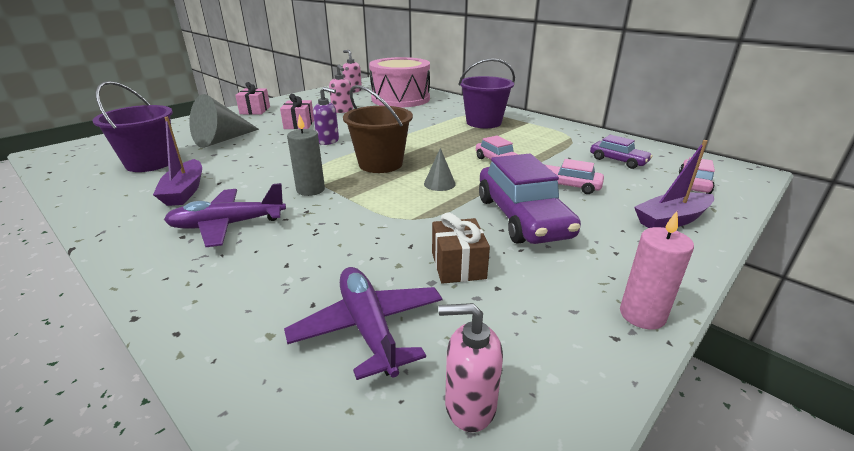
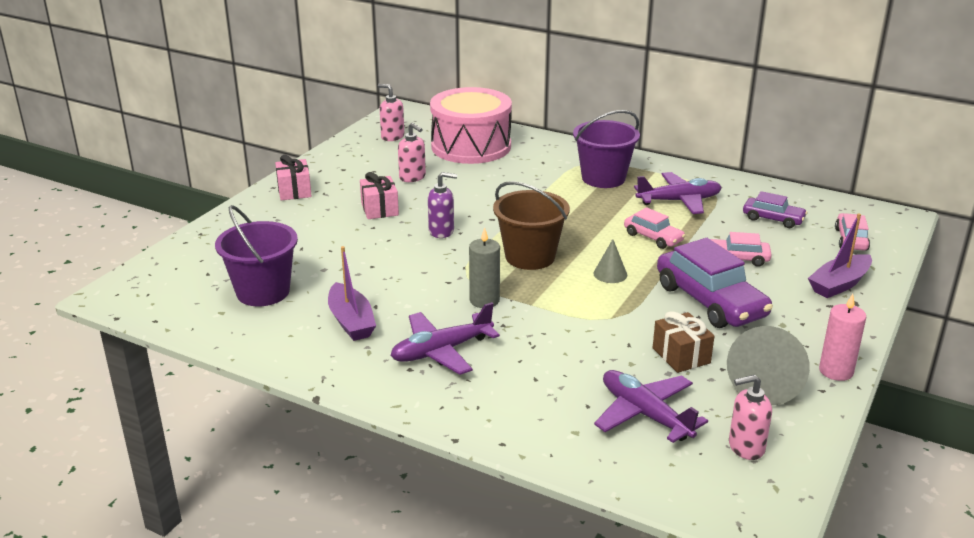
camera: 15 degrees left, 0 degrees up
(222, 140) = (309, 247): grey cone -> grey cone (766, 383)
(537, 141) = (679, 201): none -> purple plane

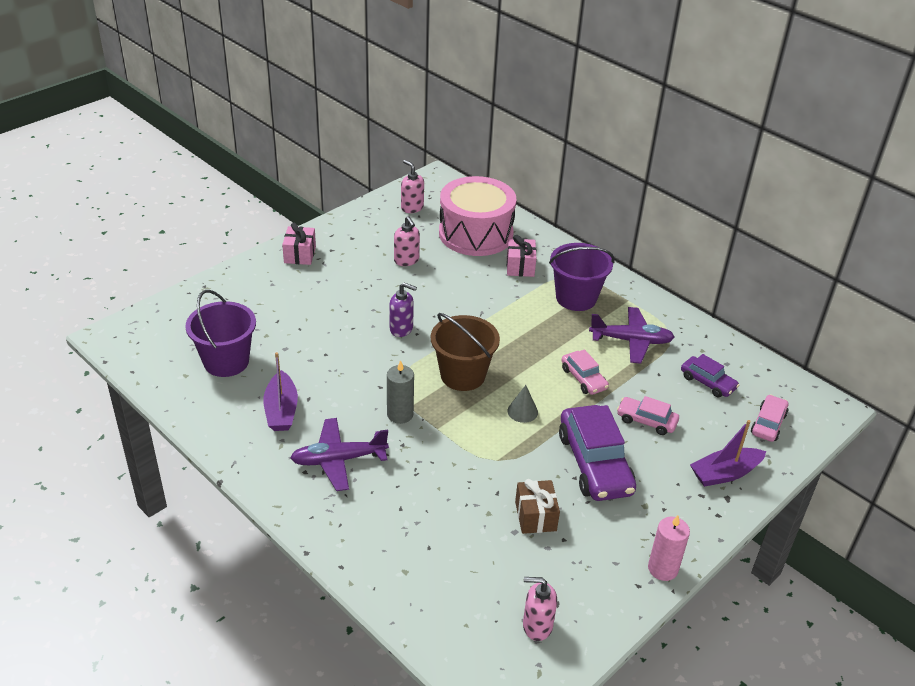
camera: 15 degrees right, 10 degrees up
(379, 209) = (361, 291): pink gift -> pink gift (520, 266)
(645, 414) = (471, 569): purple plane -> none
(766, 383) = (593, 564): grey cone -> none

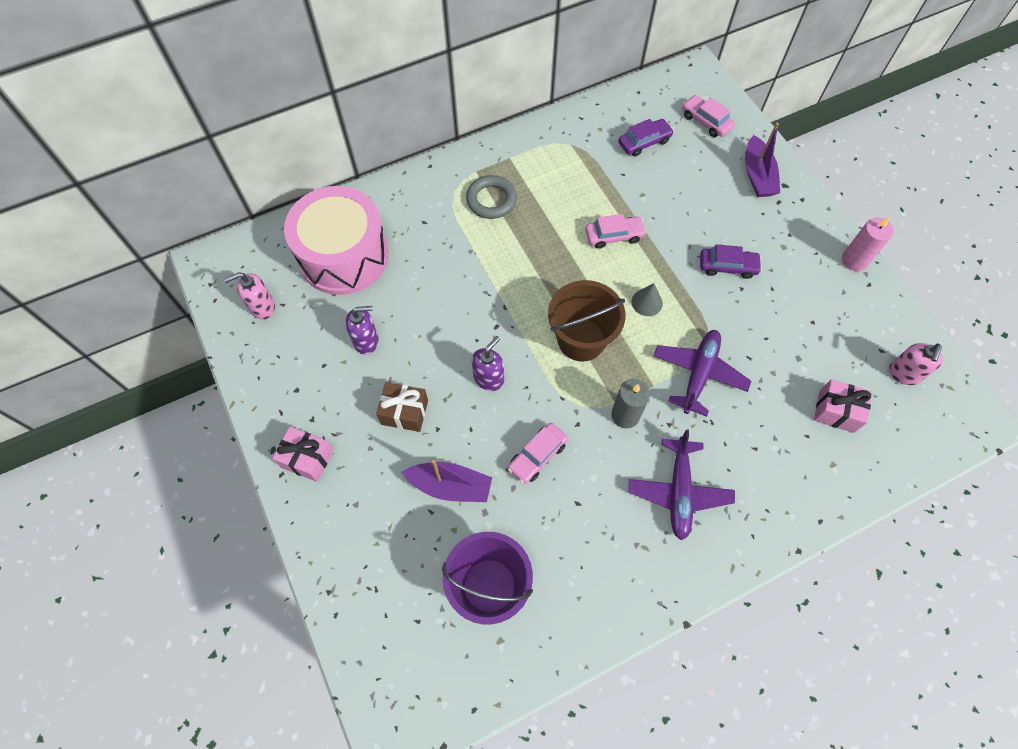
camera: 70 degrees left, 25 degrees up
(281, 410) = (590, 536): purple boat -> purple boat (450, 486)
(406, 260) = (366, 341): pink soap dispenser -> purple soap dispenser
(520, 266) = (421, 232): pink gift -> pink gift (836, 411)
(535, 516) = (783, 335): brown gift -> brown gift (404, 412)
(576, 298) = (491, 200): purple bucket -> grey ring
(594, 463) = (727, 266): purple car -> purple car, size x0.54
(631, 341) = (571, 178): purple plane -> purple plane (699, 374)
(646, 421) = (682, 207): pink car -> pink car (537, 456)

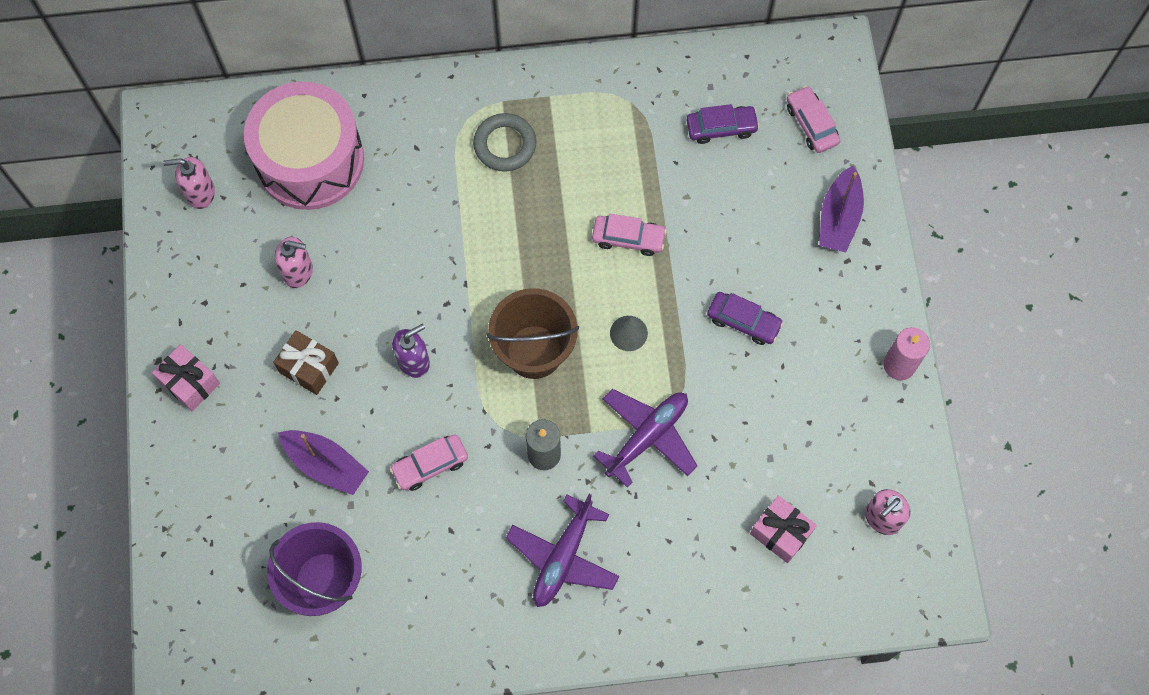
camera: 20 degrees right, 5 degrees up
(366, 341) = (298, 272): purple soap dispenser -> pink soap dispenser

